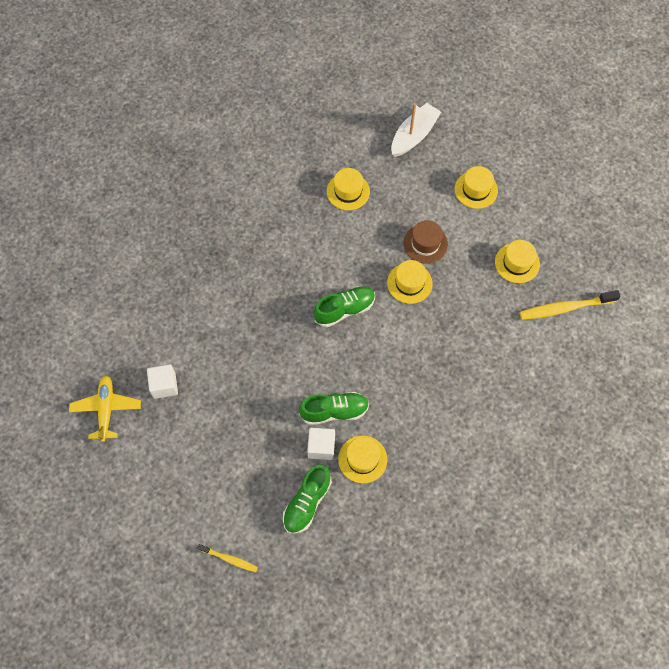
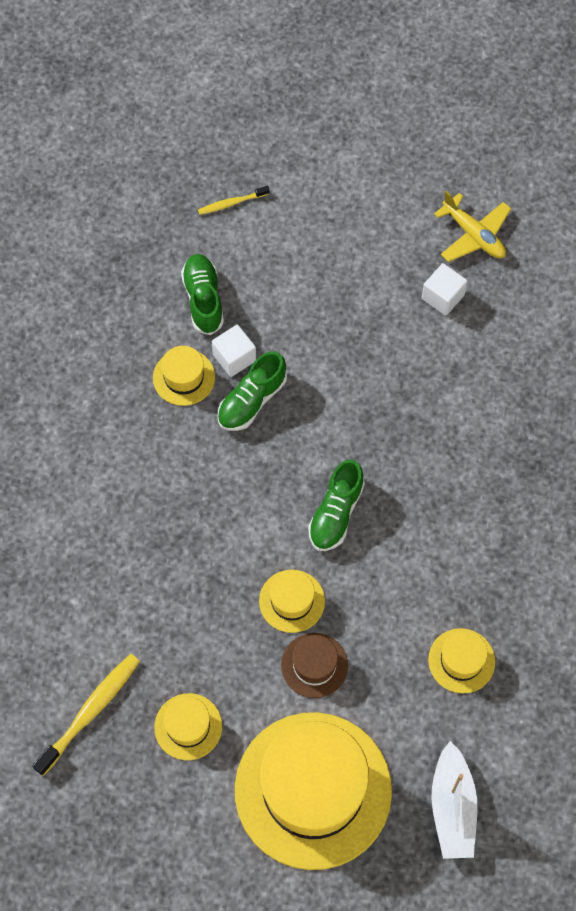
camera: 140 degrees right, 0 degrees up
(476, 190) = (313, 790): yellow hat -> yellow hat, size x2.28

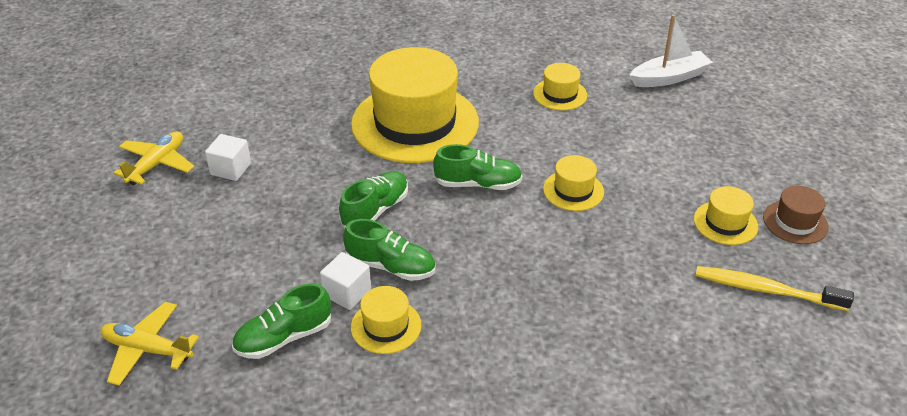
camera: 110 degrees left, 25 degrees down
(231, 203) = (147, 349): yellow toothbrush -> yellow plane
(313, 790) = (714, 142): yellow hat -> yellow hat (415, 123)
(314, 665) = (618, 165): brown hat -> brown hat (795, 222)
(332, 408) = (375, 210): none -> green shoe

